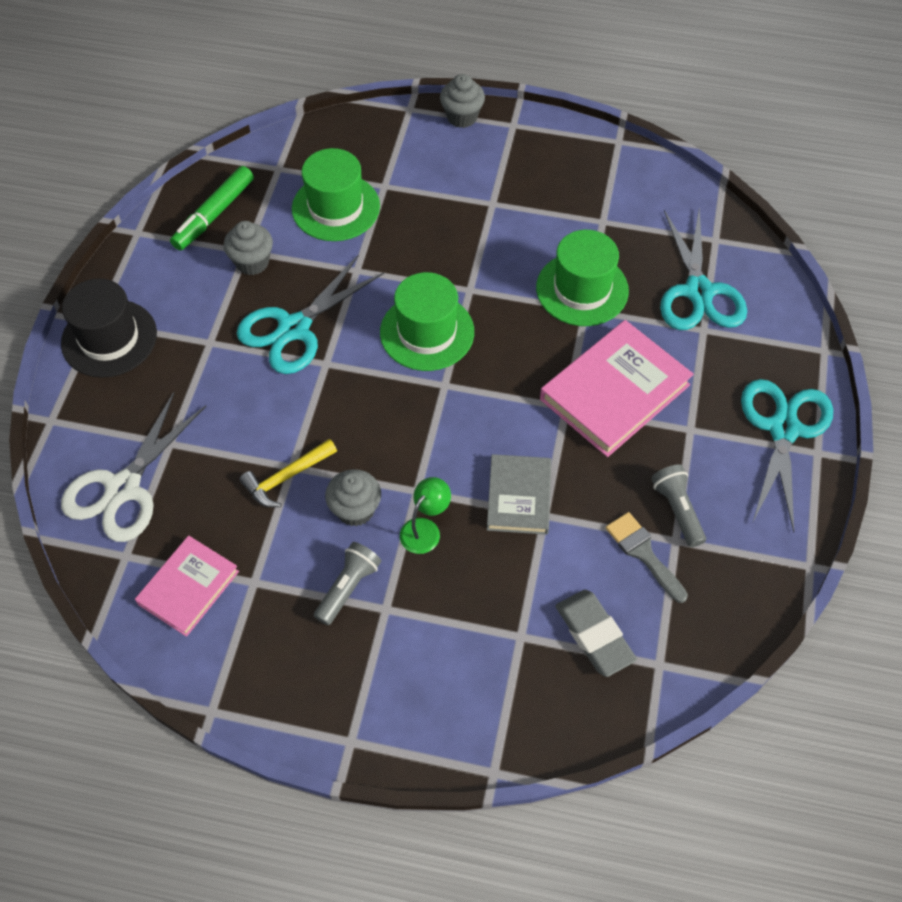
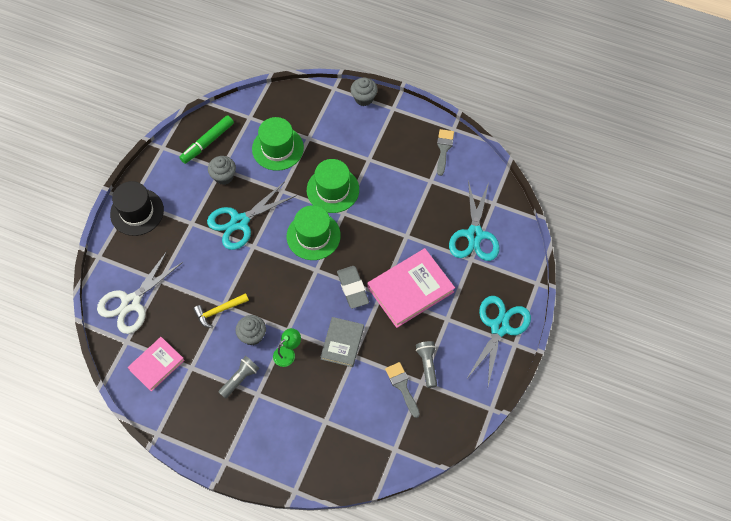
camera: 10 degrees right, 5 degrees up
(582, 289) = (407, 223): green hat -> green hat (333, 190)
(594, 635) = (364, 427): grey eraser -> grey eraser (352, 288)
(611, 172) = (443, 149): none -> grey brush

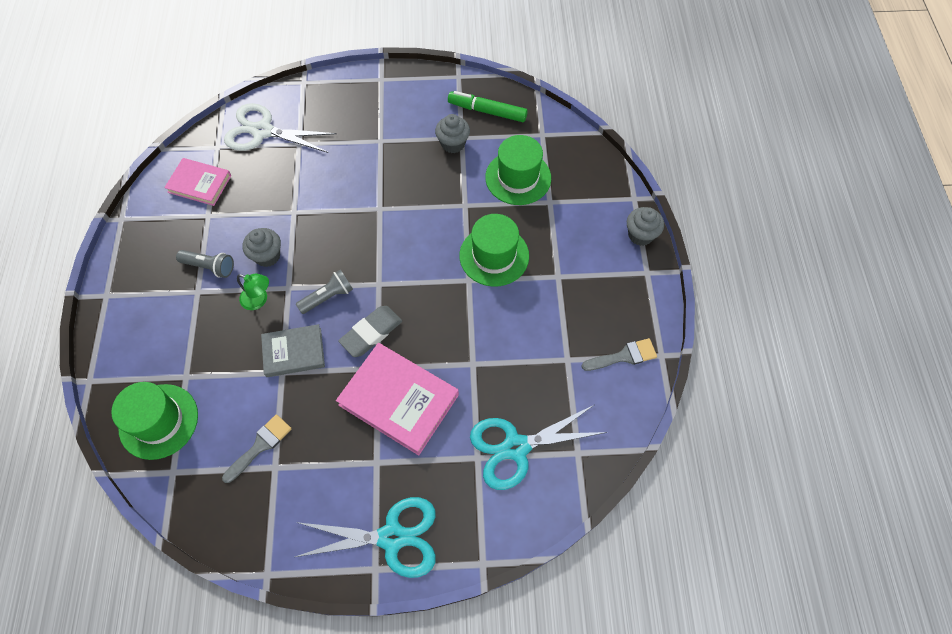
camera: 65 degrees right, 0 degrees up
(137, 212) = (370, 89): black hat -> none
(219, 311) = (285, 211): yellow hammer -> none
(240, 222) = (404, 183): turquoise scissors -> none
(313, 236) = (422, 262): green hat -> green hat (158, 421)
(427, 365) = (301, 464): grey flashlight -> grey flashlight (328, 297)

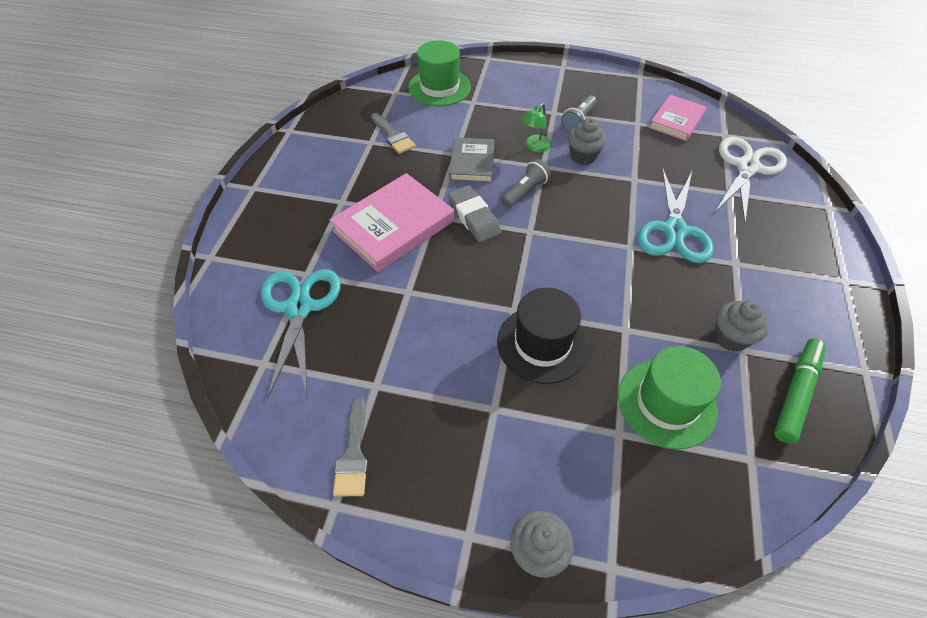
camera: 105 degrees right, 10 degrees down
(328, 297) = (524, 192): grey flashlight -> grey flashlight turned 120 degrees counterclockwise
(392, 537) = (271, 201): turquoise scissors -> turquoise scissors (674, 230)
(494, 256) = (542, 343): green hat -> black hat

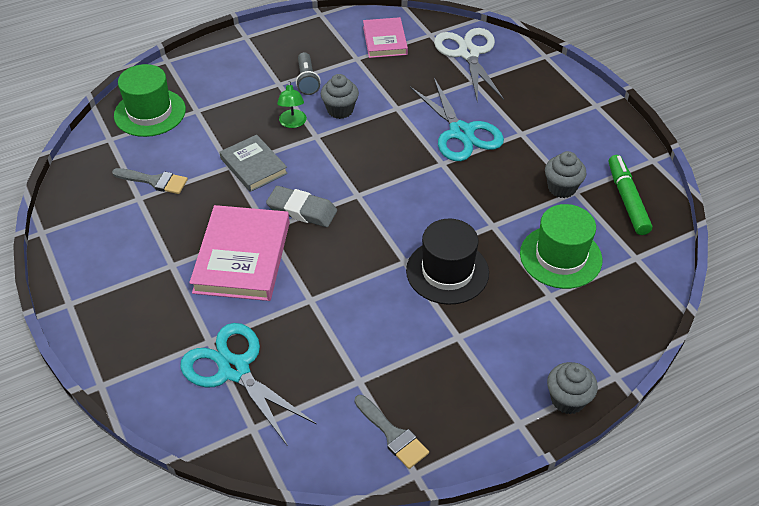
camera: 40 degrees left, 5 degrees down
(524, 192) = (322, 166): grey flashlight -> none

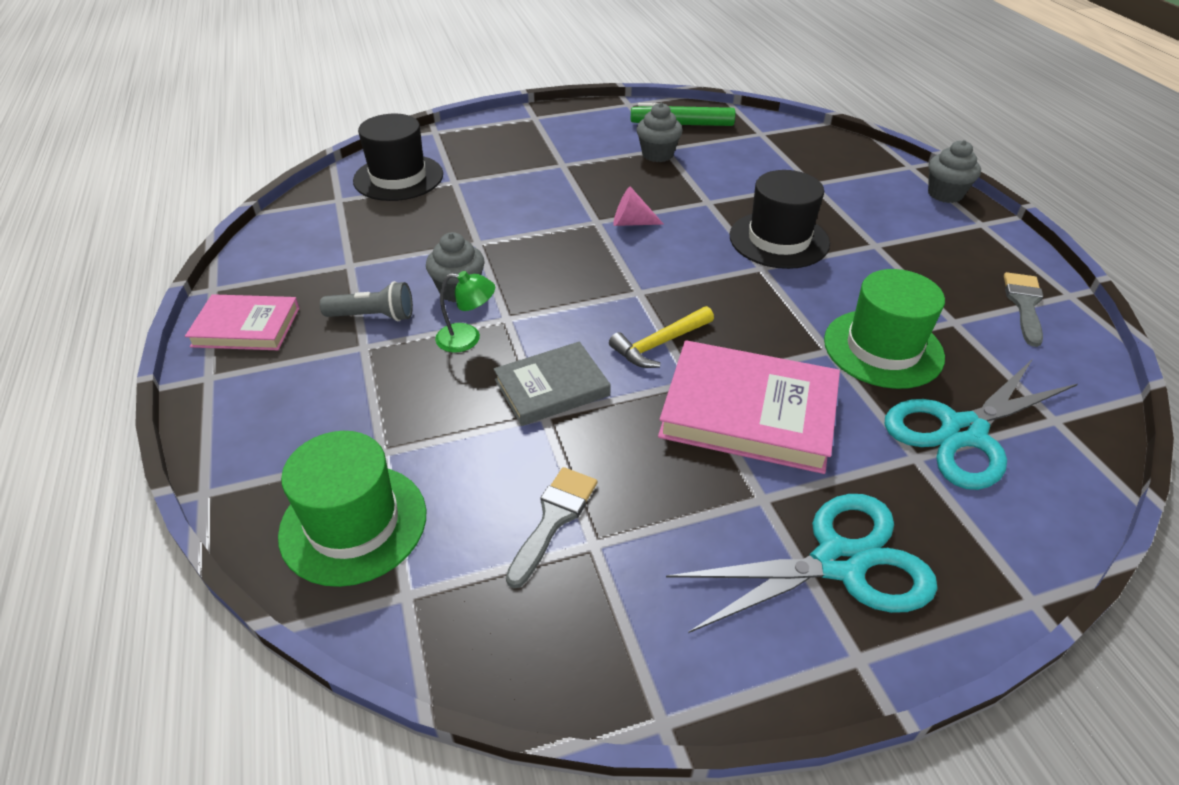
camera: 80 degrees left, 5 degrees down
(302, 210) = (659, 344): grey eraser -> yellow hammer
(385, 40) = (325, 236): pink book -> pink book (246, 327)
(393, 435) = (1024, 304): grey brush -> grey brush turned 45 degrees counterclockwise
(446, 182) = (631, 223): none -> pink cone
(461, 132) = (546, 201): turquoise scissors -> turquoise scissors (839, 562)
(468, 54) = (398, 177): white scissors -> black hat
(560, 257) = (758, 170): green hat -> green hat (883, 348)

